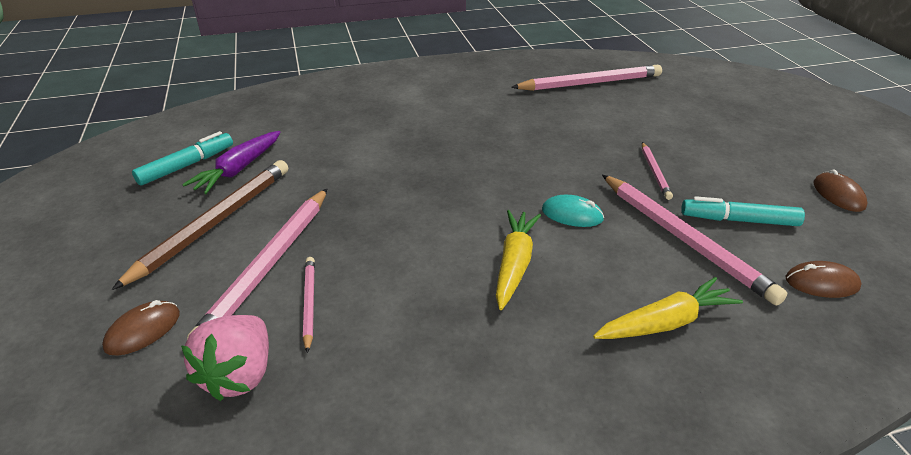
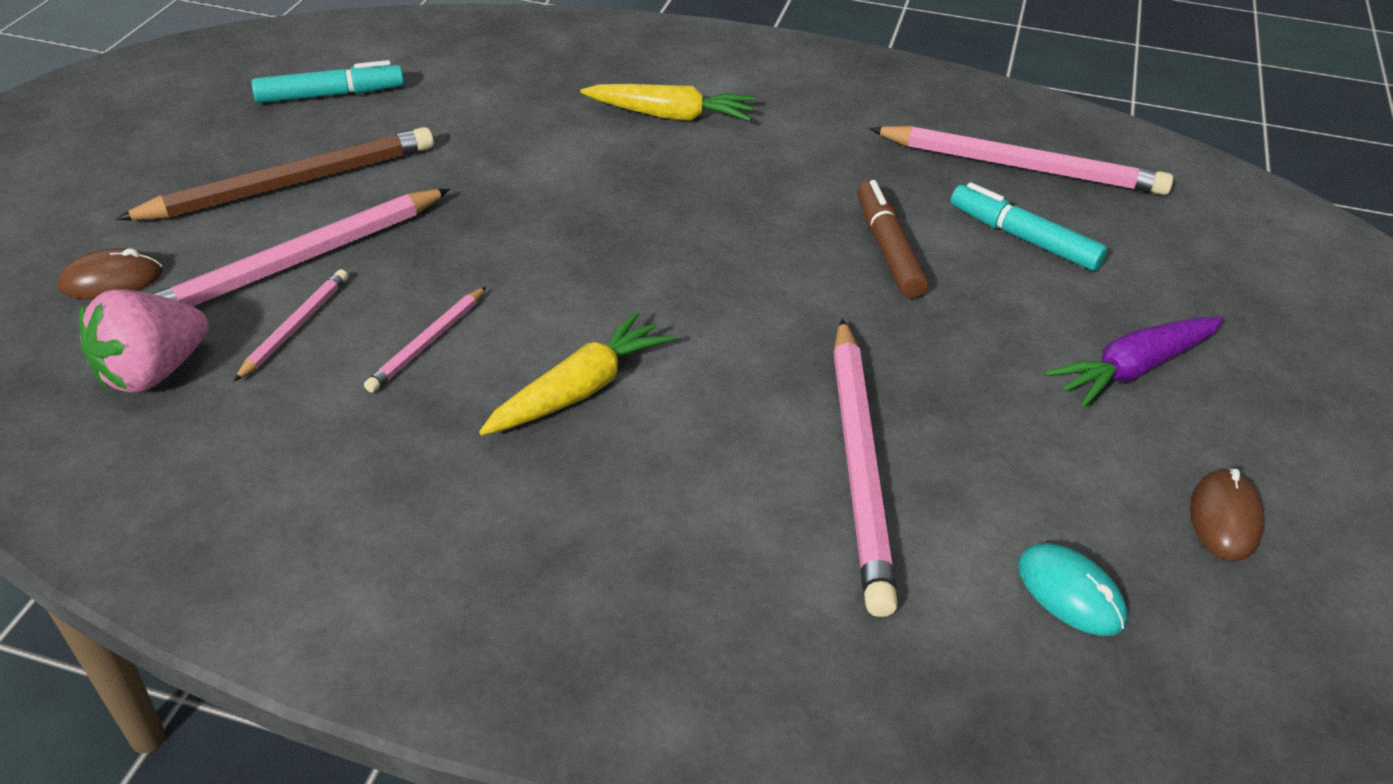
camera: 30 degrees right, 5 degrees up
(238, 169) = (382, 123): purple carrot -> purple carrot (1133, 369)
(572, 214) = (737, 359): turquoise mouse -> turquoise mouse (1070, 593)
(577, 137) = (888, 249): none -> brown marker
(655, 172) = (944, 350): pink pencil -> pink pencil (428, 342)
(665, 322) = (687, 557): yellow carrot -> yellow carrot (670, 115)
(739, 220) = (986, 478): turquoise marker -> turquoise marker (1023, 238)
(821, 283) = (995, 624): brown mouse -> none

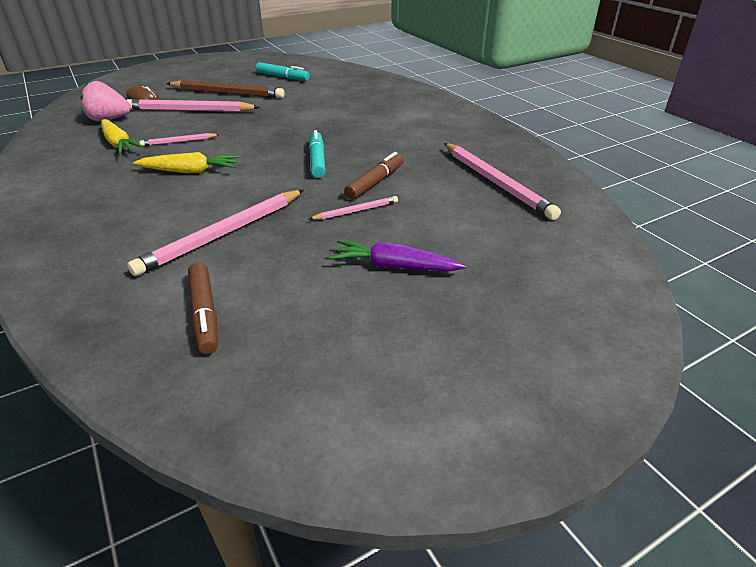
camera: 45 degrees right, 5 degrees down
(295, 327) = (157, 124): pink pencil -> pink pencil (356, 211)
(670, 115) = (379, 116): yellow carrot -> yellow carrot (119, 144)
(1023, 238) = (442, 204): turquoise marker -> turquoise marker (317, 160)
(1070, 593) = (205, 314): turquoise mouse -> brown marker
(1225, 518) = (318, 335): brown mouse -> none

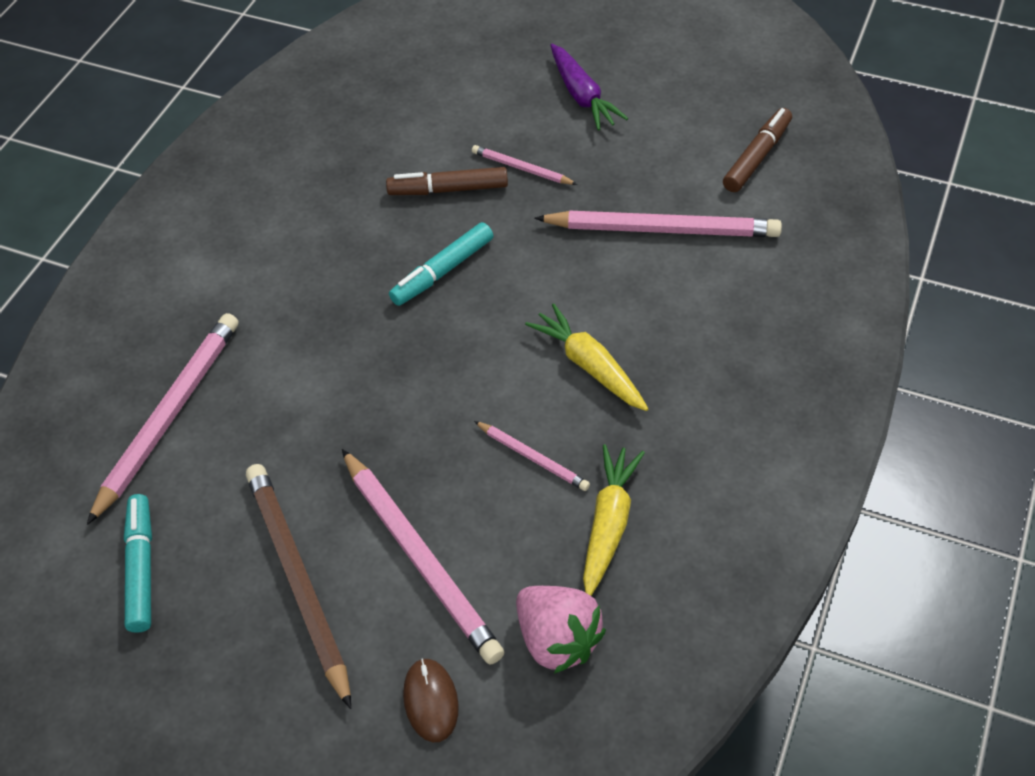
camera: 125 degrees left, 15 degrees up
(496, 182) = (358, 105): pink pencil -> pink pencil (169, 416)

